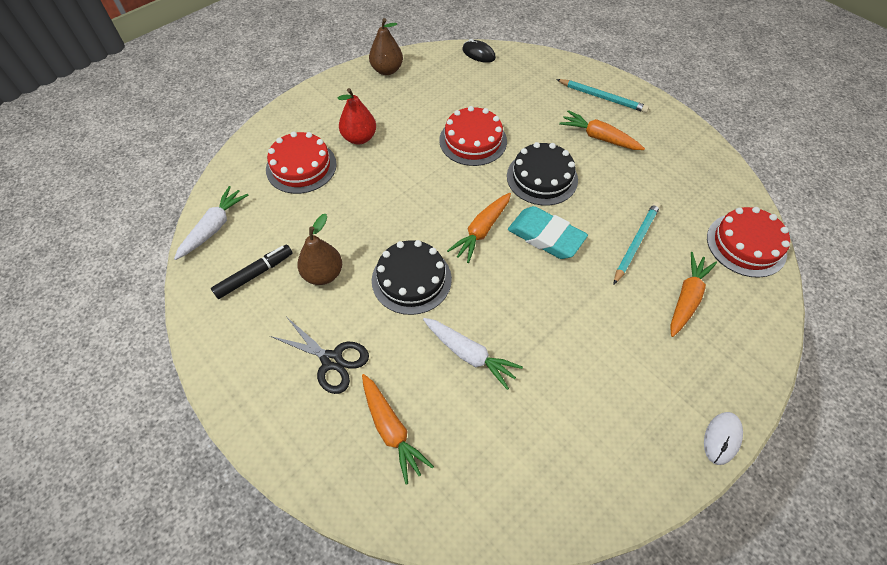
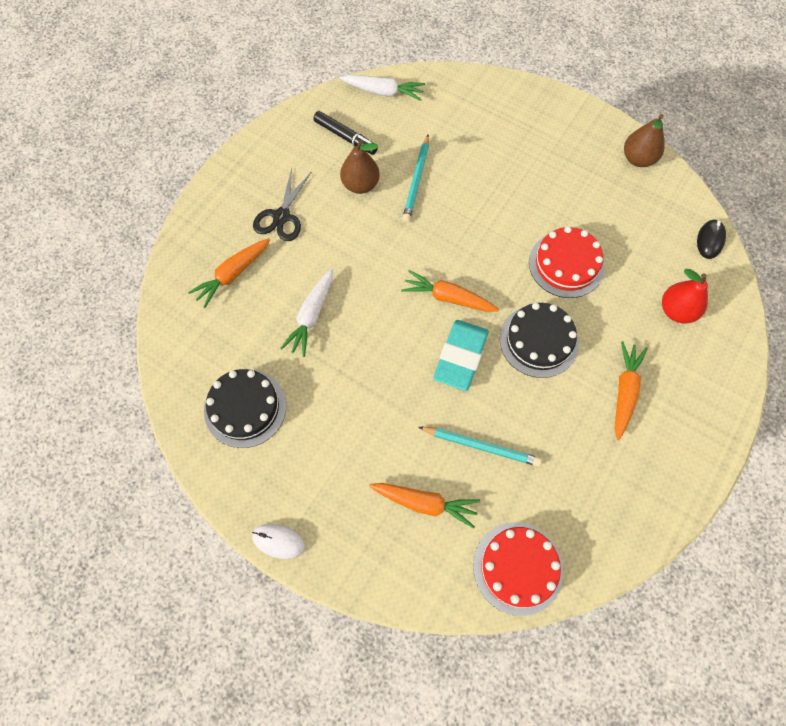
camera: 75 degrees right, 10 degrees up
(301, 166) = (473, 129): red cake -> none
(359, 138) = (528, 163): red pear -> red pear (676, 311)
(411, 279) = (375, 252): black cake -> black cake (245, 408)
(602, 97) = (696, 388): turquoise pencil -> turquoise pencil (416, 180)

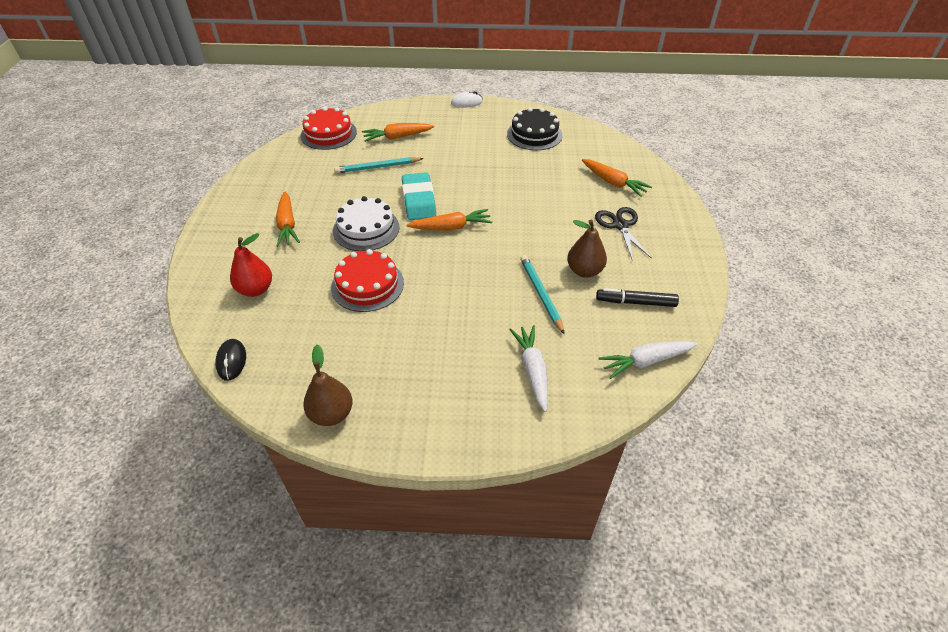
camera: 150 degrees right, 20 degrees down
(233, 274) = (613, 183): orange carrot -> orange carrot turned 120 degrees clockwise
(311, 316) = (538, 183): white carrot -> white carrot (532, 370)
(538, 341) = (366, 229): black cake -> white cake

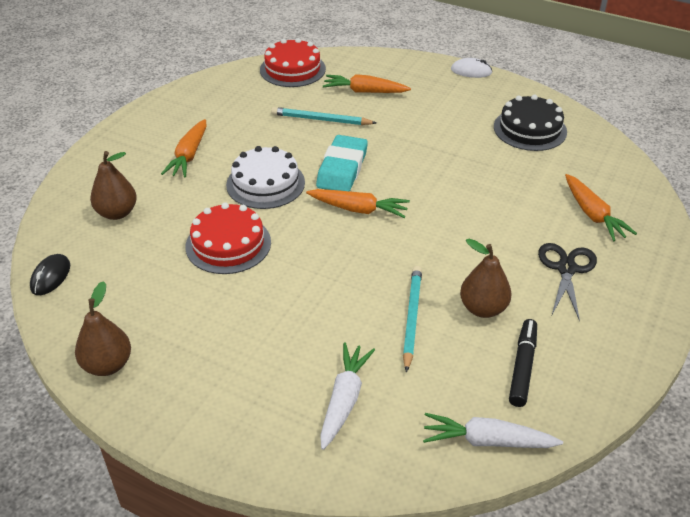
camera: 25 degrees right, 5 degrees down
(256, 289) = (117, 213): red pear -> brown pear
(635, 302) = (522, 367): black marker -> black marker turned 75 degrees clockwise

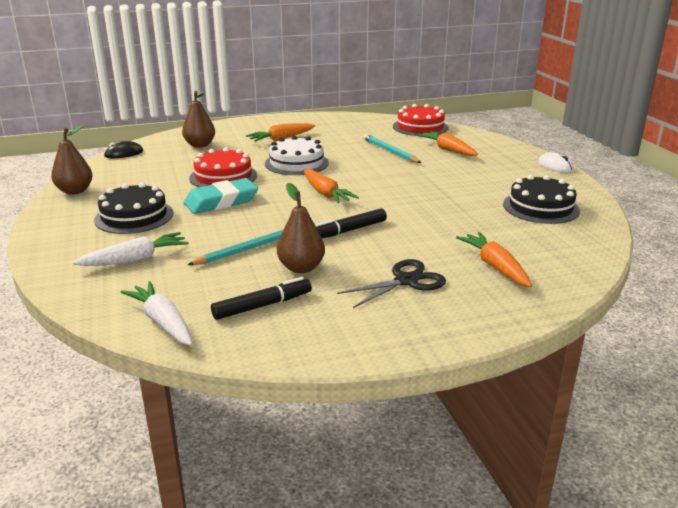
camera: 45 degrees right, 15 degrees down
(242, 353) = (134, 216): none -> black cake
(342, 169) = (355, 174): turquoise eraser -> turquoise eraser (221, 201)
(448, 243) = (349, 230): none -> black marker
(593, 214) = (495, 266): orange carrot -> orange carrot turned 135 degrees clockwise

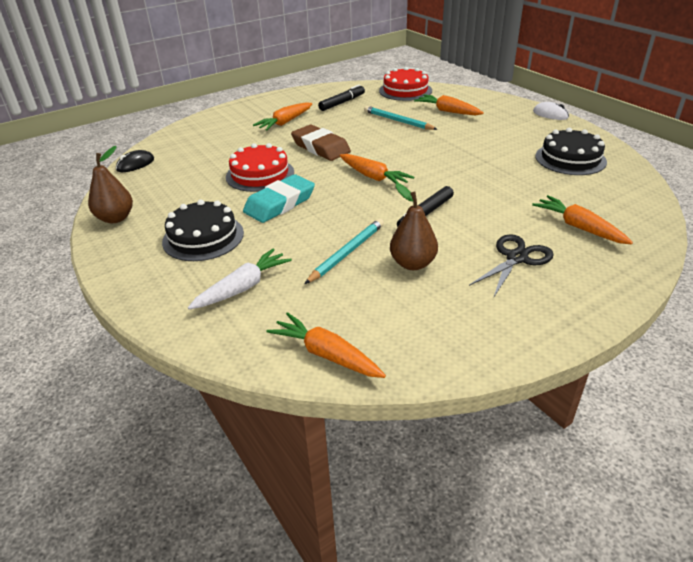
camera: 15 degrees left, 10 degrees up
(163, 322) = (326, 354): white carrot -> orange carrot
(200, 145) = (208, 142): brown pear -> none
(262, 306) = (409, 314): black marker -> black marker (342, 103)
(296, 163) = (320, 147): white cake -> brown eraser

